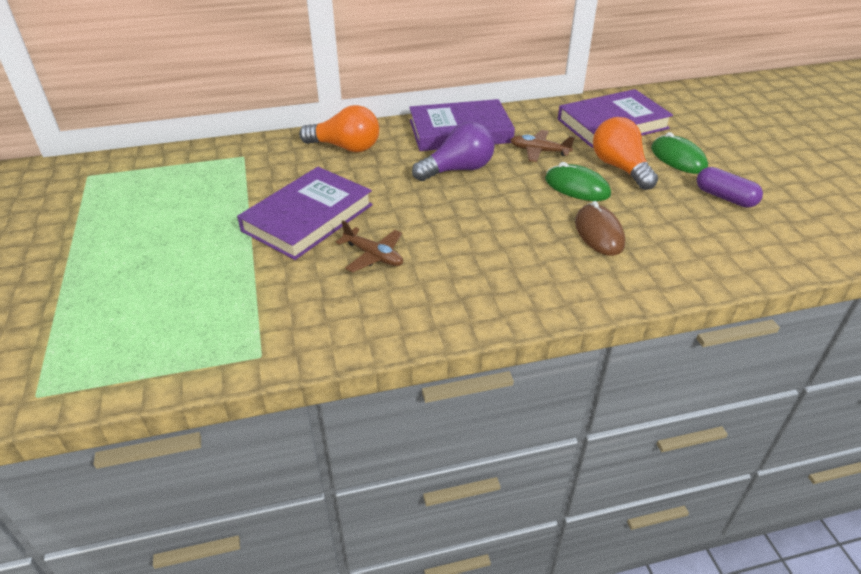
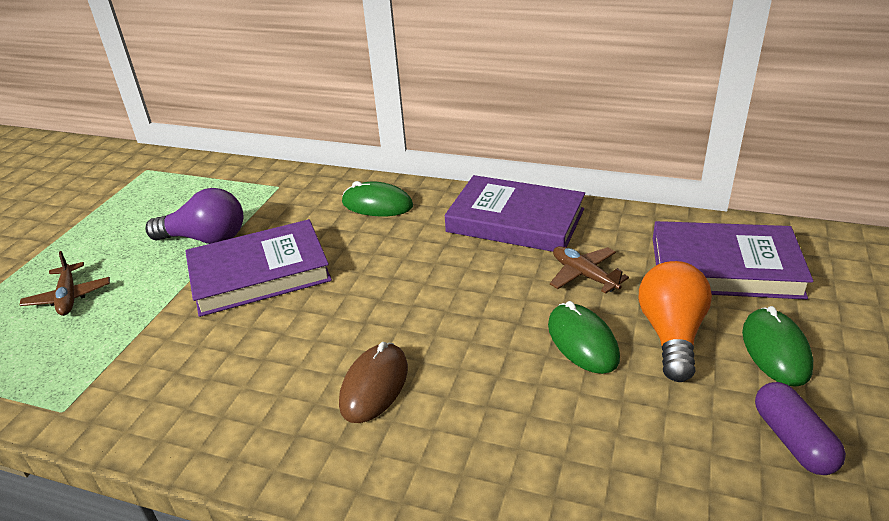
camera: 35 degrees right, 5 degrees down
(346, 147) = (377, 204): orange light bulb -> green mouse
(373, 256) = (269, 342): brown plane -> brown plane (69, 297)
(458, 169) = (463, 268): purple light bulb -> purple light bulb (206, 239)
(599, 233) = (544, 419): brown mouse -> brown mouse (374, 385)

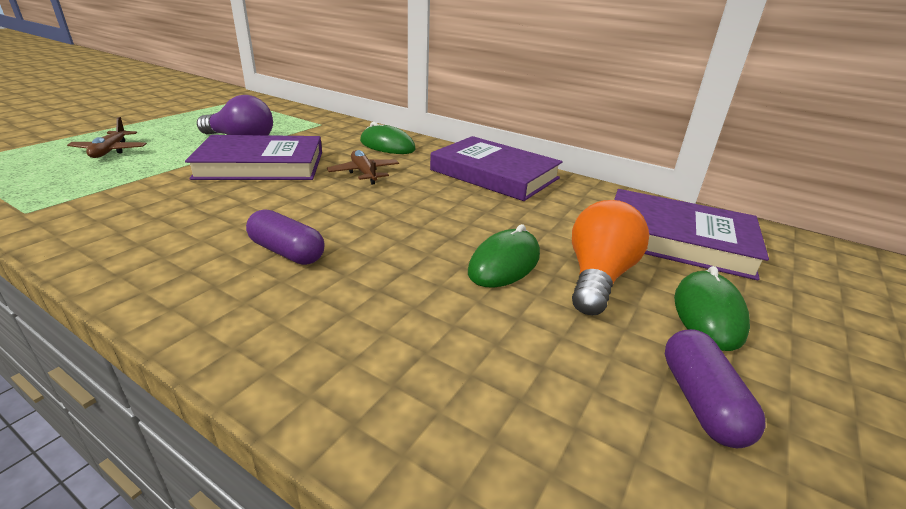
camera: 10 degrees right, 5 degrees down
(374, 385) = (287, 252): brown mouse -> purple capsule
(582, 341) = (504, 263): green mouse -> green mouse turned 45 degrees clockwise
(584, 275) = (534, 218): brown plane -> brown plane (364, 173)

